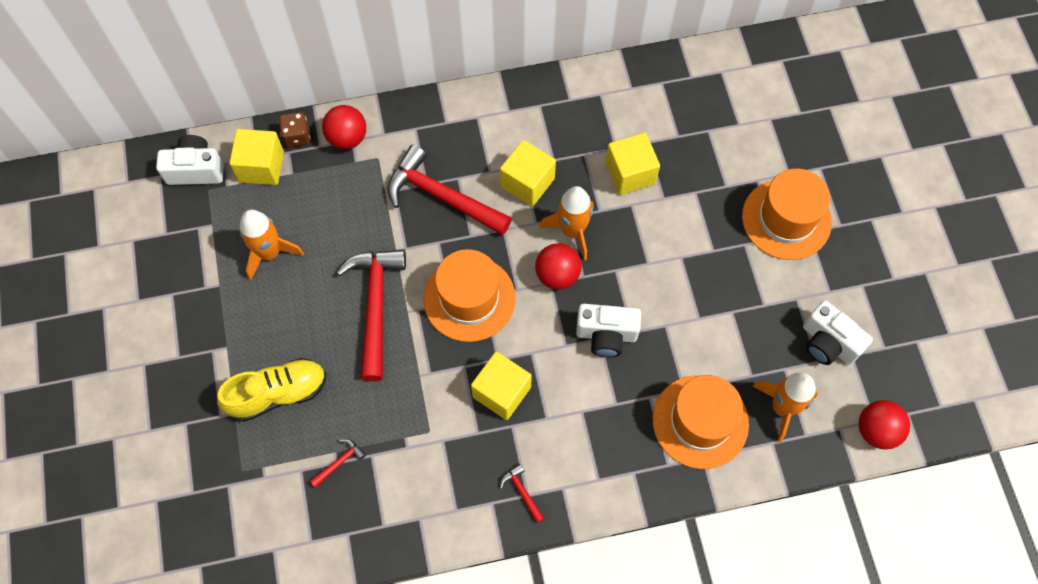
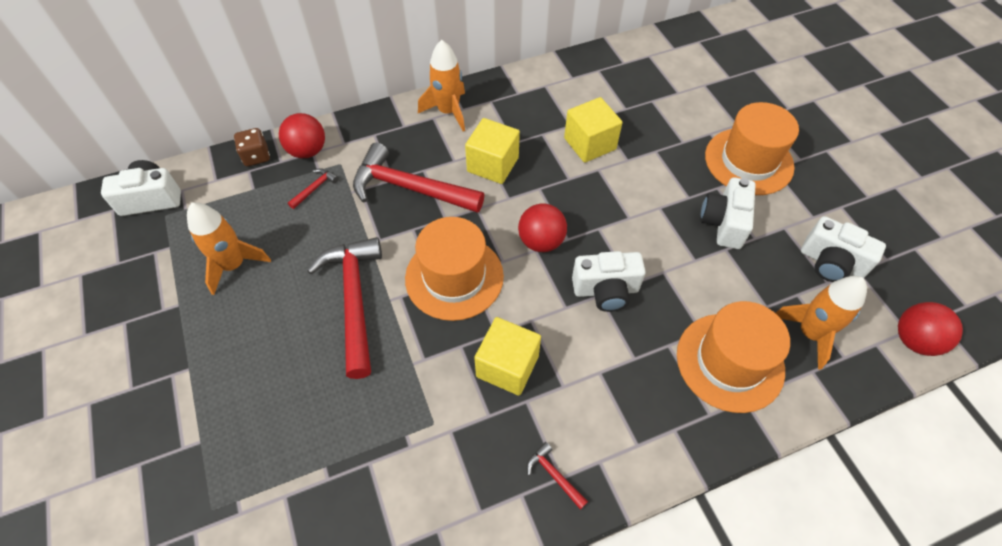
camera: 10 degrees left, 10 degrees down
(261, 166) = (221, 187): yellow cube -> none
(278, 394) = (251, 410): yellow shoe -> none
(339, 462) = (331, 478): red hammer -> red hammer (315, 188)
(572, 231) = (546, 200): orange rocket -> orange rocket (448, 111)
(738, 284) = (723, 223): none -> white camera

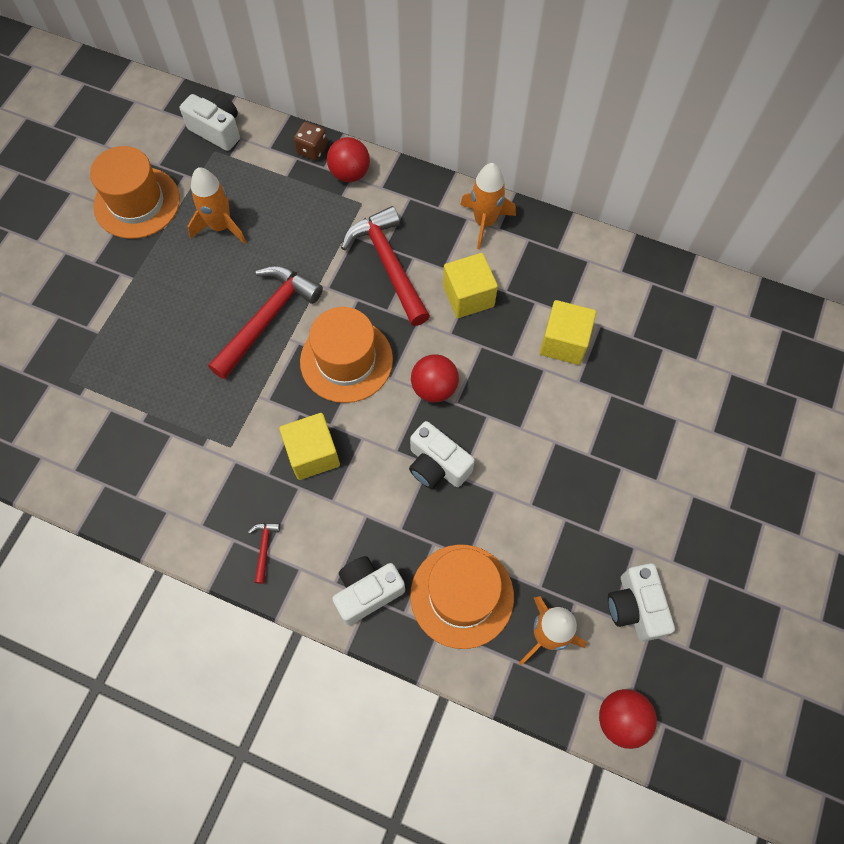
camera: 45 degrees right, 10 degrees up
(315, 188) = (325, 209): red hammer -> none
(723, 223) = (589, 499): white camera -> white camera (367, 592)
(748, 161) = (679, 470): orange hat -> orange hat (137, 203)

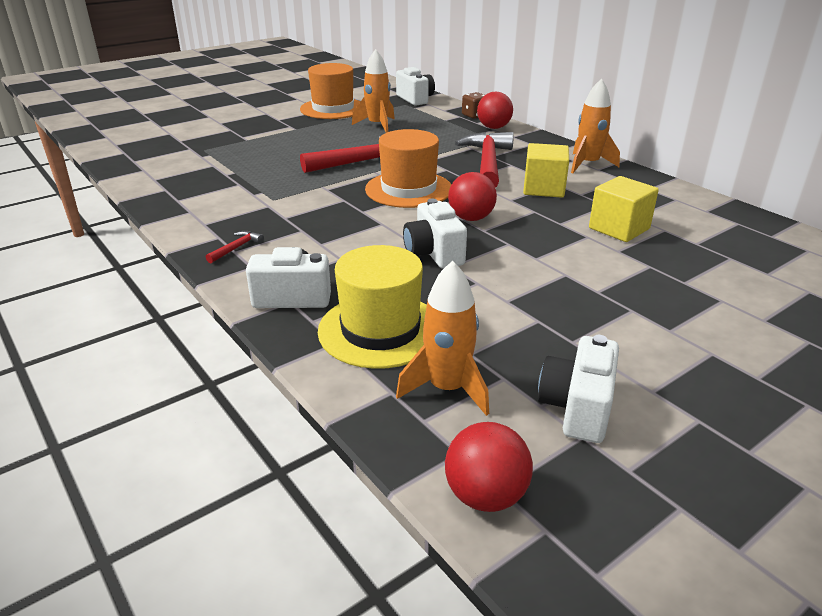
camera: 30 degrees right, 35 degrees down
(313, 454) = (332, 219): yellow cube -> none
(462, 595) = (380, 330): orange hat -> yellow hat

